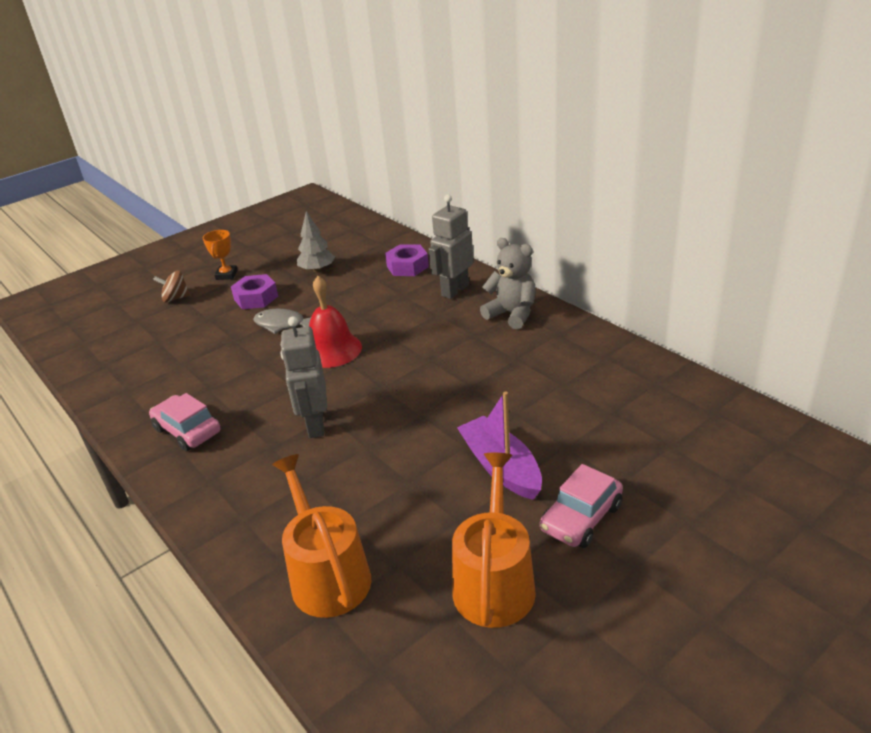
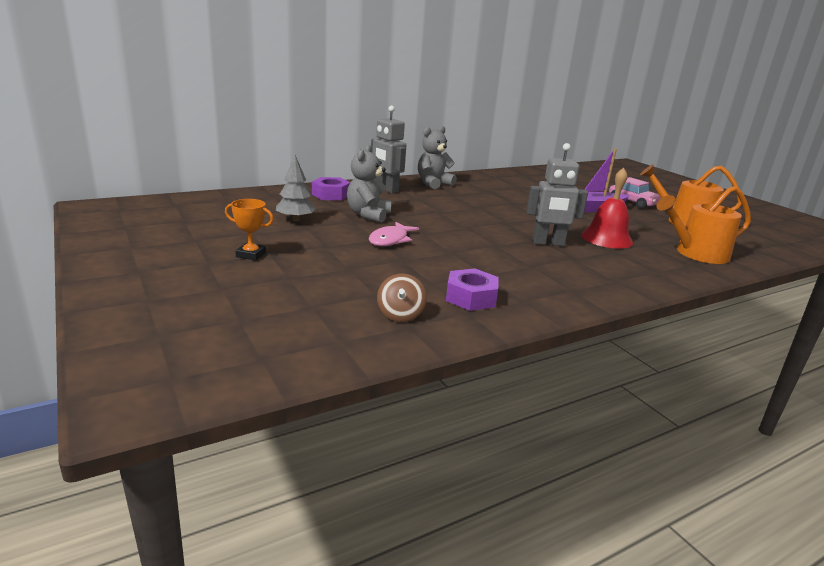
camera: 85 degrees left, 10 degrees down
(176, 298) = (277, 282): brown spinning top -> brown spinning top (400, 314)
(187, 430) = (548, 285): pink car -> none
(256, 298) = (325, 246): purple nut -> purple nut (471, 297)
(283, 324) = (390, 240): grey fish -> pink fish
(332, 350) = (446, 229): red bell -> red bell (606, 238)
(352, 299) = (368, 215): none -> grey teddy bear

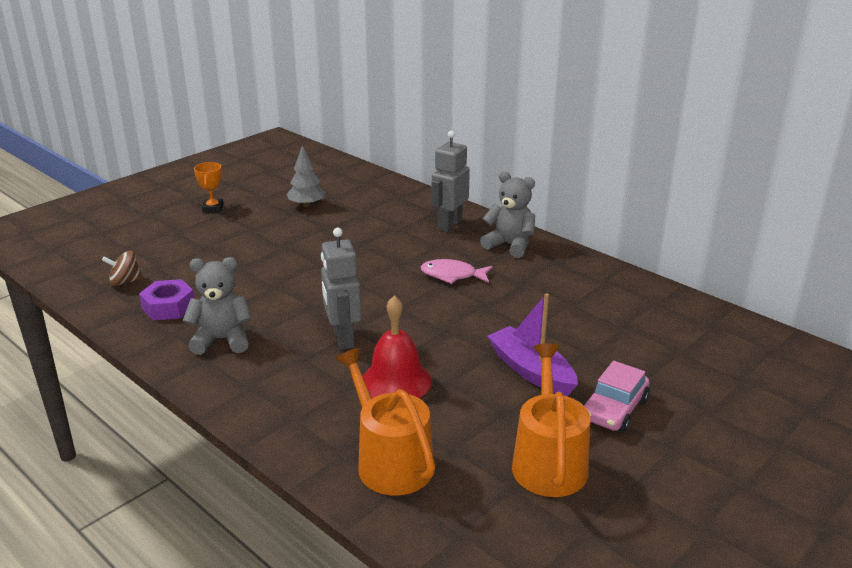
camera: 75 degrees right, 5 degrees up
(331, 195) = (397, 203): purple nut -> none
(368, 215) = (349, 231): grey teddy bear -> grey teddy bear (222, 340)
(390, 240) = (285, 253): pink fish -> pink fish (452, 275)

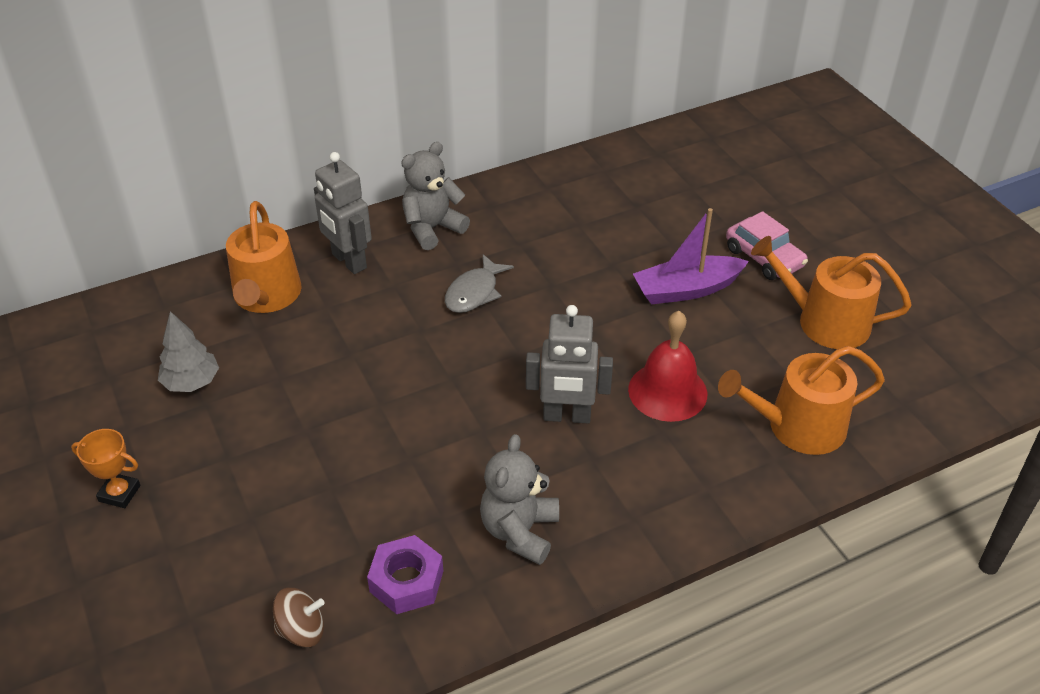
camera: 70 degrees left, 15 degrees up
(125, 282) = (301, 630): brown spinning top -> brown spinning top turned 105 degrees counterclockwise
(395, 207) = (266, 296): none -> orange watering can
(452, 275) = (474, 292): pink fish -> grey fish

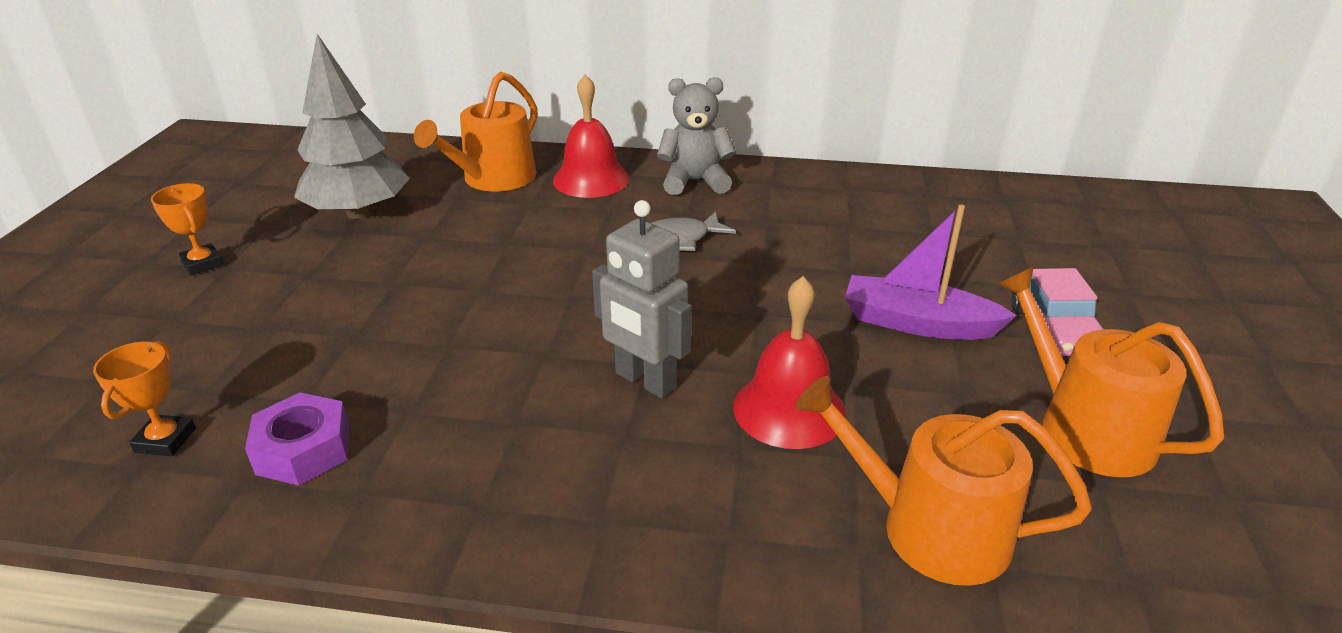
camera: 35 degrees right, 10 degrees down
(191, 382) = (358, 213): grey tree -> grey tree, size x1.74
(301, 630) = (165, 440): brown spinning top -> orange trophy
(348, 261) = (591, 179): grey robot -> red bell
(519, 531) = (465, 464): grey teddy bear -> none

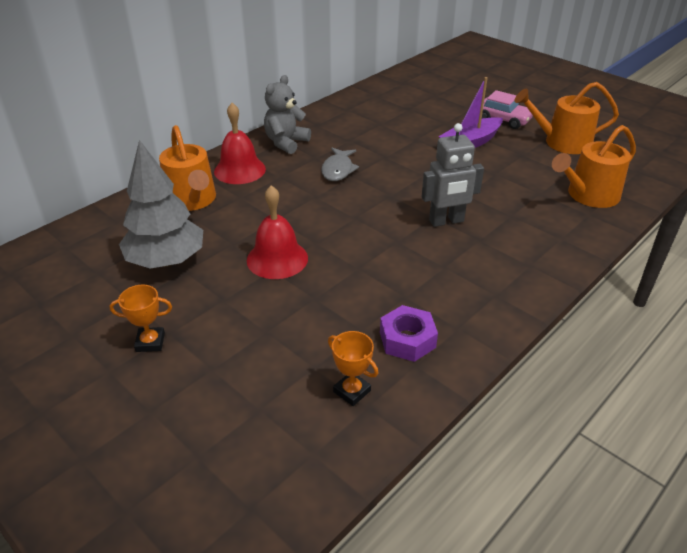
camera: 55 degrees left, 5 degrees up
(789, 409) = (499, 195): red bell -> red bell (277, 259)

